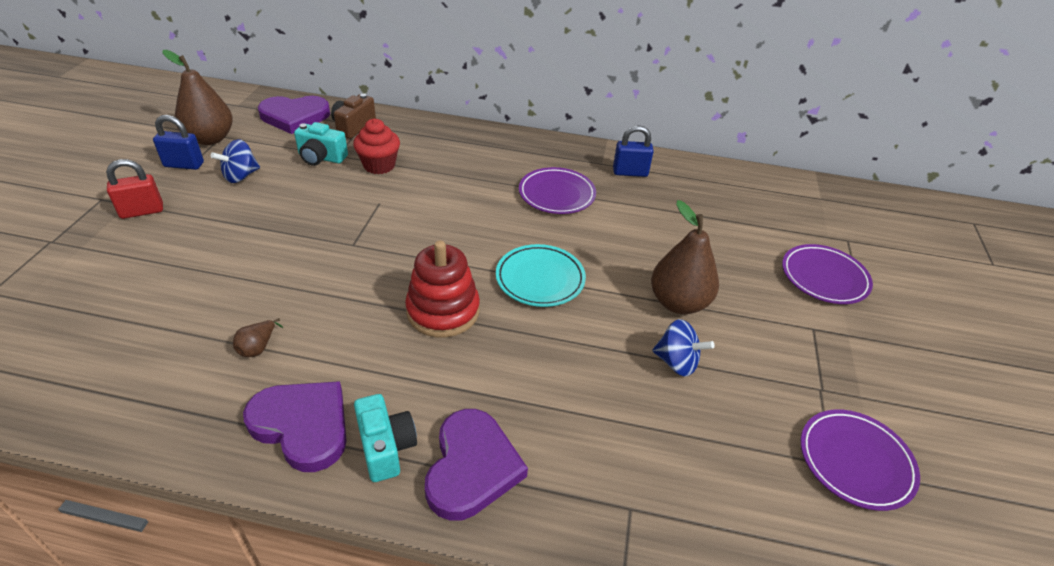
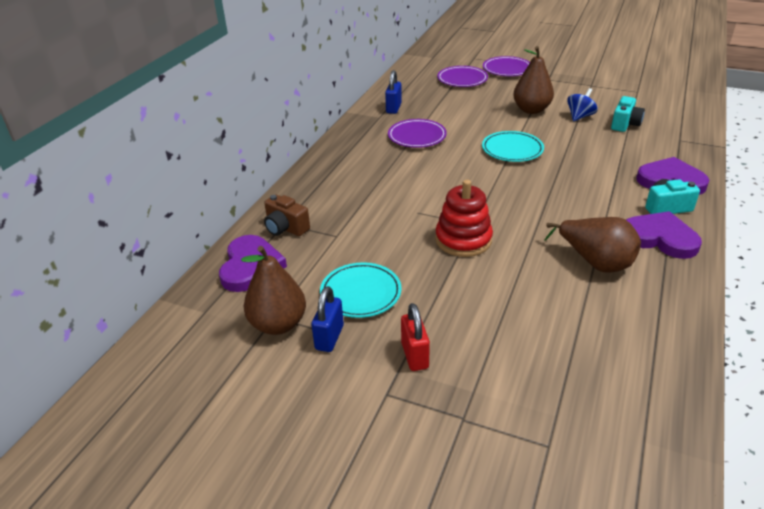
camera: 75 degrees left, 5 degrees down
(241, 176) = (361, 293): blue spinning top -> turquoise plate
(258, 347) = (595, 262): brown pear -> brown pear, size x2.29
(302, 426) = (660, 238): purple heart -> purple heart turned 75 degrees clockwise
(321, 158) = (339, 245): turquoise camera -> turquoise camera (625, 124)
(379, 165) = (360, 212): red cupcake -> none
(443, 311) = (547, 186): red stacking toy -> red stacking toy (463, 240)
(855, 461) = (634, 86): purple plate -> purple plate (462, 79)

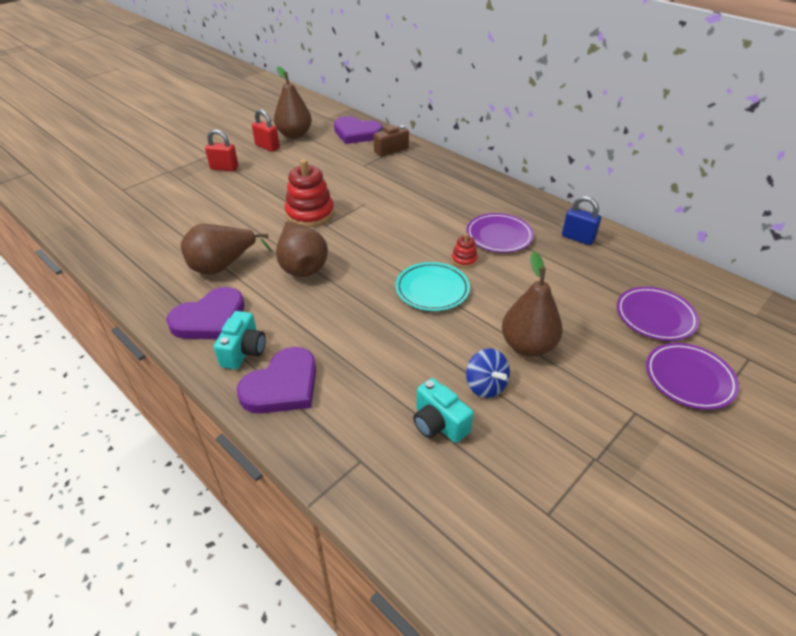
camera: 110 degrees right, 5 degrees up
(329, 337) = (267, 147): blue padlock -> red padlock
(361, 293) = (293, 162): turquoise plate -> none
(462, 145) = (464, 260): none -> red stacking toy
(546, 216) = (302, 266): none -> brown pear

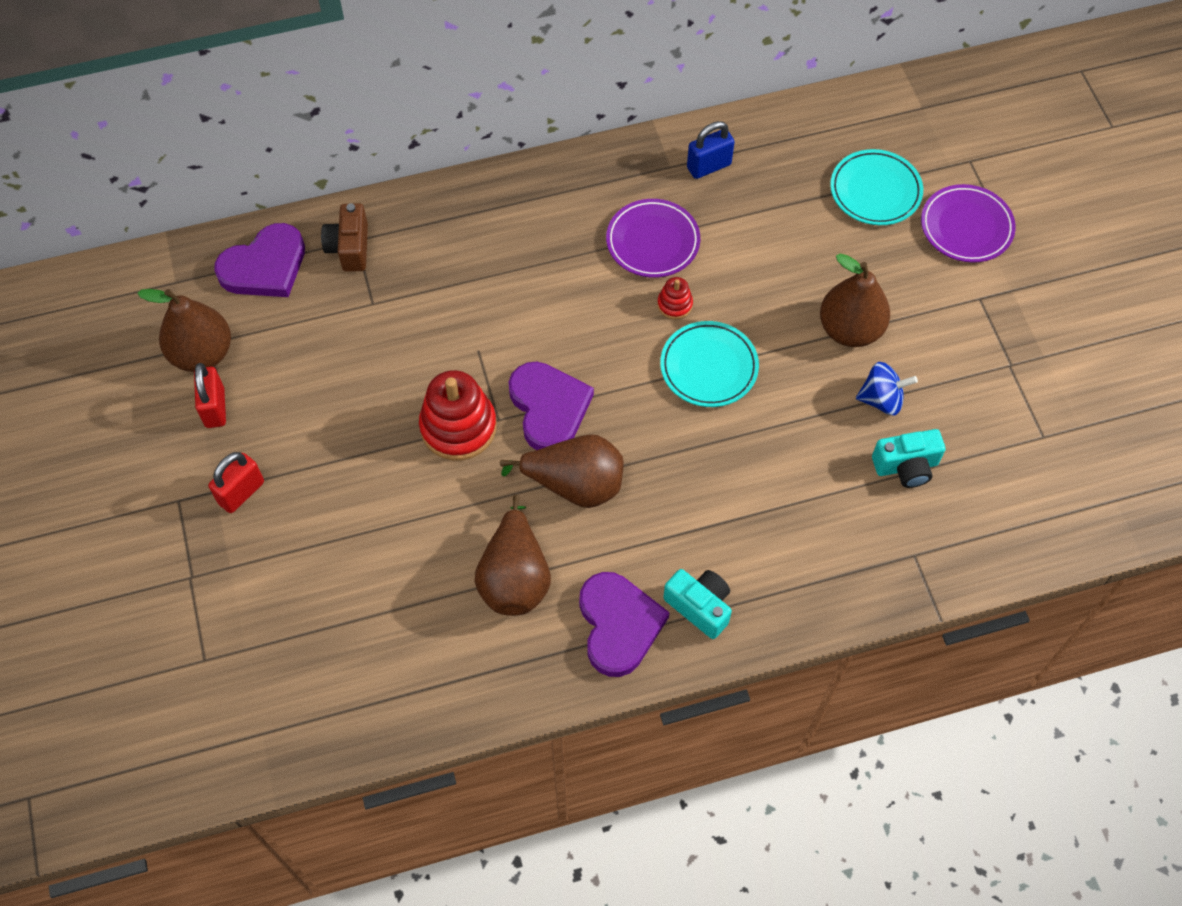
camera: 60 degrees left, 20 degrees up
(267, 147) = (215, 408): red padlock -> red padlock turned 75 degrees counterclockwise
(282, 386) = (777, 586): purple heart -> purple heart (549, 408)
(655, 317) = (875, 191): purple plate -> turquoise plate

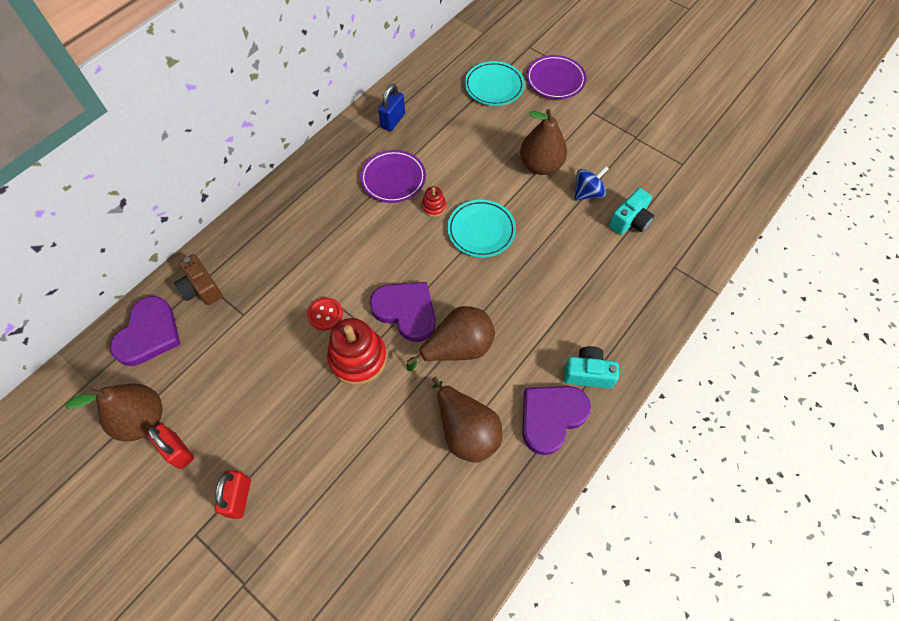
camera: 35 degrees left, 0 degrees up
(458, 357) = (325, 314): none -> red button
(618, 625) = (551, 417): purple heart -> purple heart turned 90 degrees counterclockwise

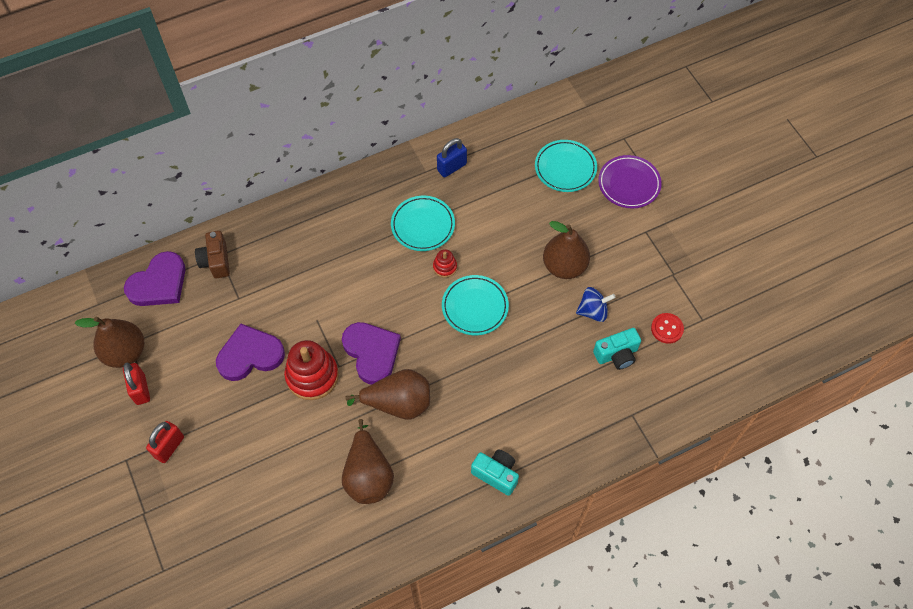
camera: 25 degrees right, 0 degrees up
(325, 314) = (304, 327): red button -> red button (667, 329)
(393, 179) = (423, 225): purple plate -> turquoise plate
(551, 417) = (444, 496): purple heart -> purple heart (250, 355)

